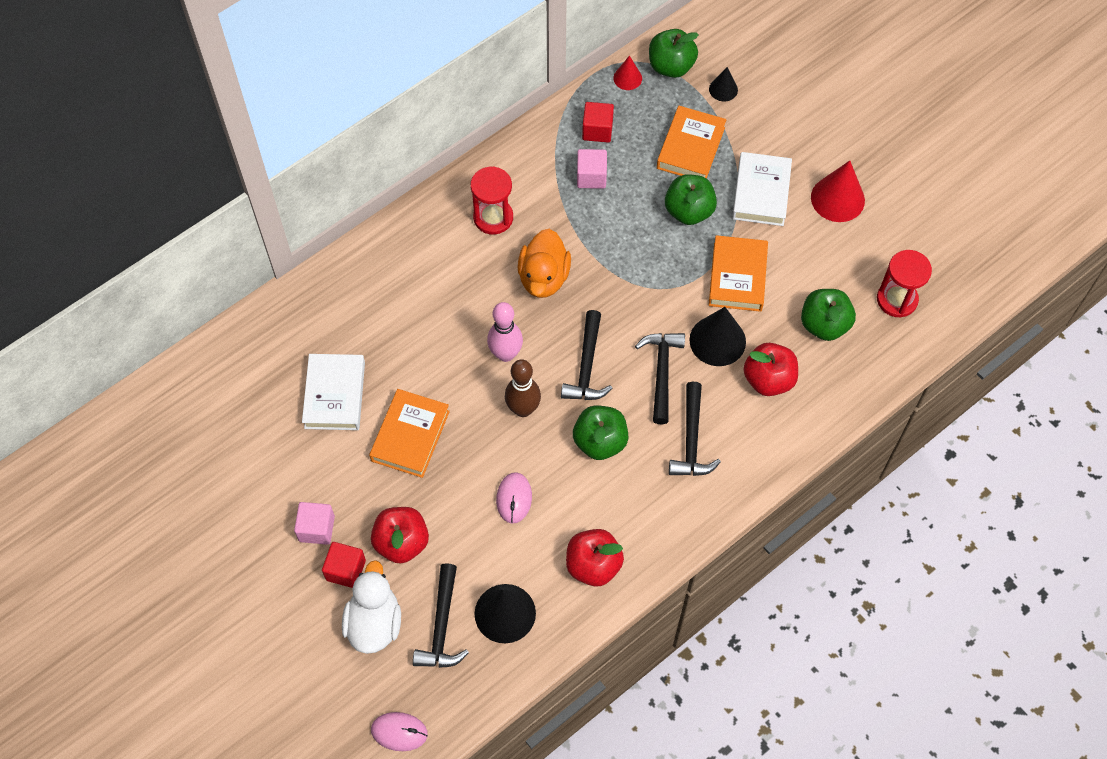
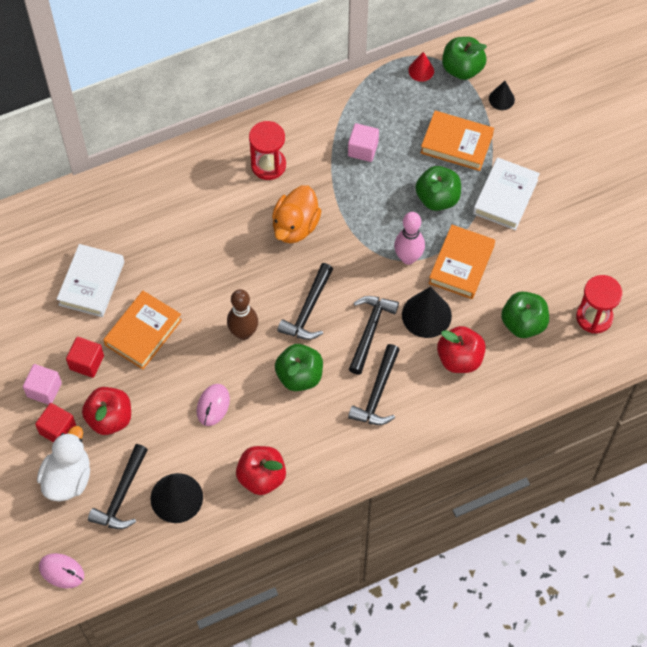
camera: 15 degrees right, 0 degrees up
(505, 354) = (243, 283): pink bowling pin -> pink bowling pin (408, 258)
(597, 130) = (380, 110): red cube -> red cube (87, 362)
(690, 148) = (456, 144): orange book -> orange book turned 75 degrees clockwise
(837, 199) = (571, 217): red cone -> none

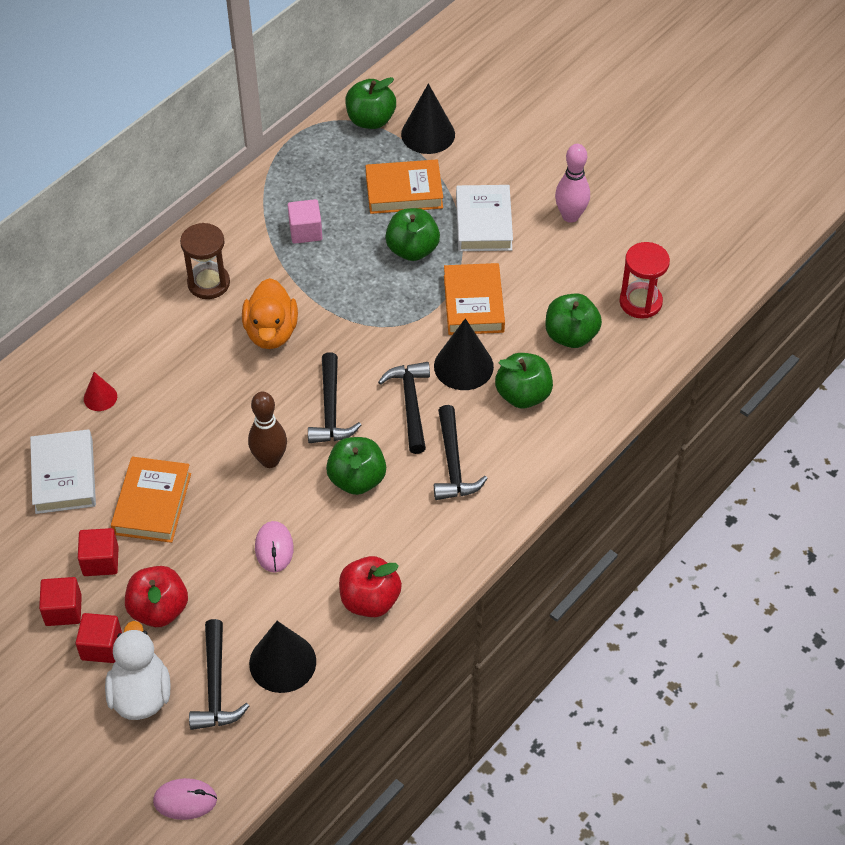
camera: 25 degrees left, 10 degrees down
(44, 390) = (63, 610): pink cube -> red cube
(268, 165) = (208, 283): red hourglass -> brown hourglass
(408, 258) = (412, 318): pink bowling pin -> pink bowling pin (570, 216)
(421, 70) = (328, 136): red cone -> red cone (100, 397)
(459, 358) = (523, 395): red apple -> green apple
(501, 99) = (428, 134): black cone -> black cone, size x1.80

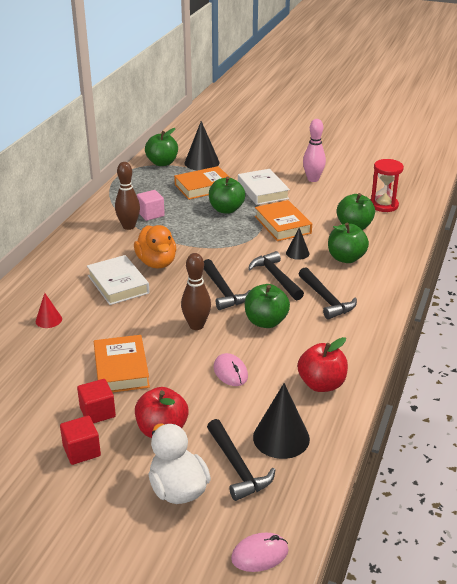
camera: 20 degrees left, 20 degrees down
(64, 476) = (41, 369): white book -> white book (118, 284)
(101, 646) = (127, 466): red cube -> none
(208, 283) = (98, 249): brown hourglass -> none
(265, 249) = (129, 226): none -> brown bowling pin
(463, 366) = (297, 253): black cone -> black cone, size x0.56

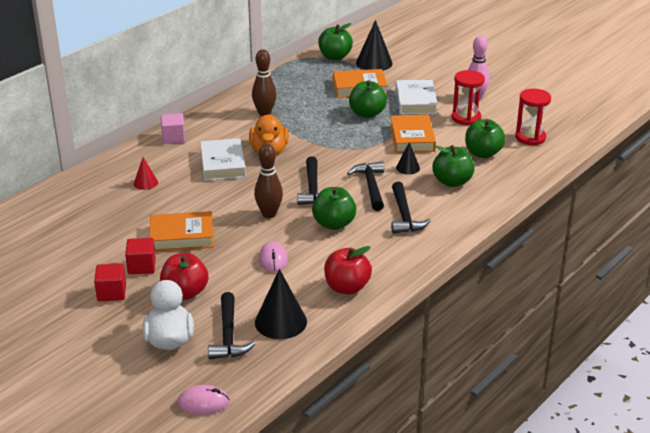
camera: 20 degrees right, 0 degrees up
(121, 369) = (182, 236): orange book -> orange book turned 75 degrees clockwise
(151, 214) = (292, 105): pink cube -> pink cube (173, 138)
(317, 198) = (466, 118): none -> red hourglass

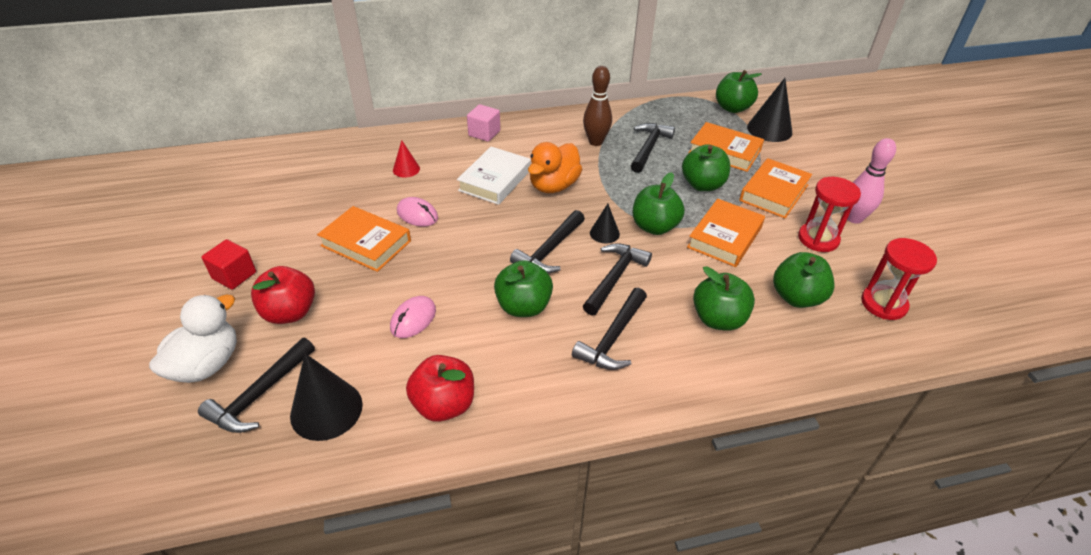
camera: 35 degrees right, 10 degrees up
(141, 266) = (293, 259): red cube -> none
(203, 402) = (130, 474): pink mouse -> pink mouse (417, 214)
(269, 214) = (473, 259): brown bowling pin -> none
(306, 103) = (649, 148): none -> black hammer
(363, 149) = (654, 227): none -> green apple
(408, 168) = (682, 273): black cone -> black cone (604, 233)
(415, 101) = (774, 193): white book -> orange book

